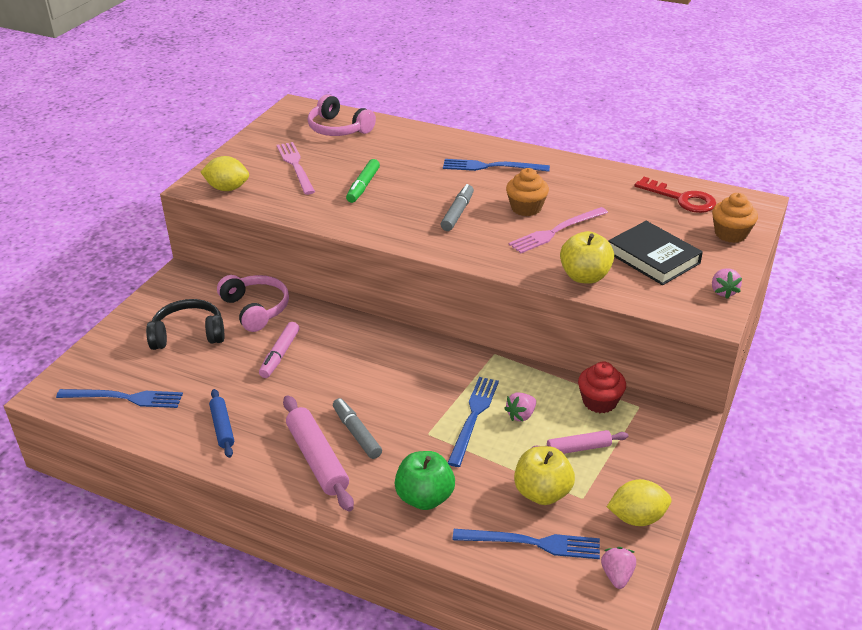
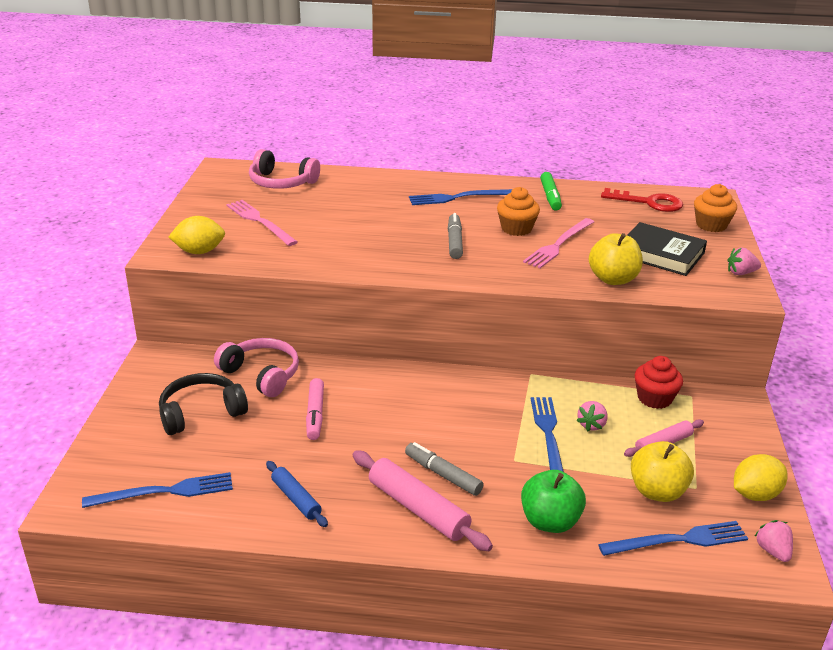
camera: 20 degrees left, 5 degrees down
(363, 186) = (343, 230): green marker -> green marker (550, 197)
(723, 292) = (741, 273): pink strawberry -> pink strawberry turned 105 degrees clockwise

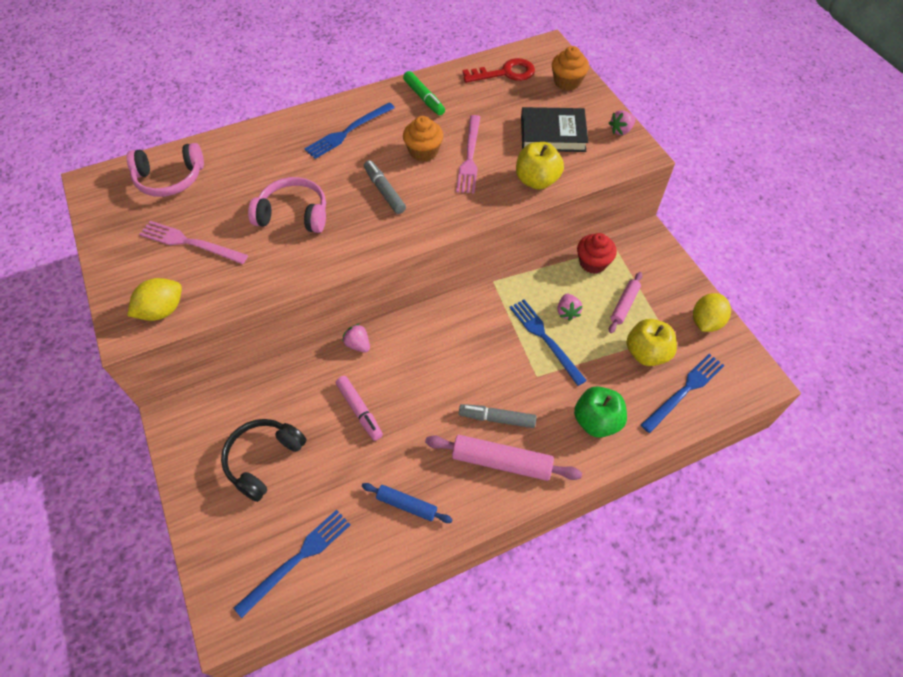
camera: 30 degrees left, 25 degrees up
(261, 374) = (283, 390): pink headphones -> pink headphones (293, 214)
(773, 551) = (743, 367): pink strawberry -> pink strawberry (358, 344)

